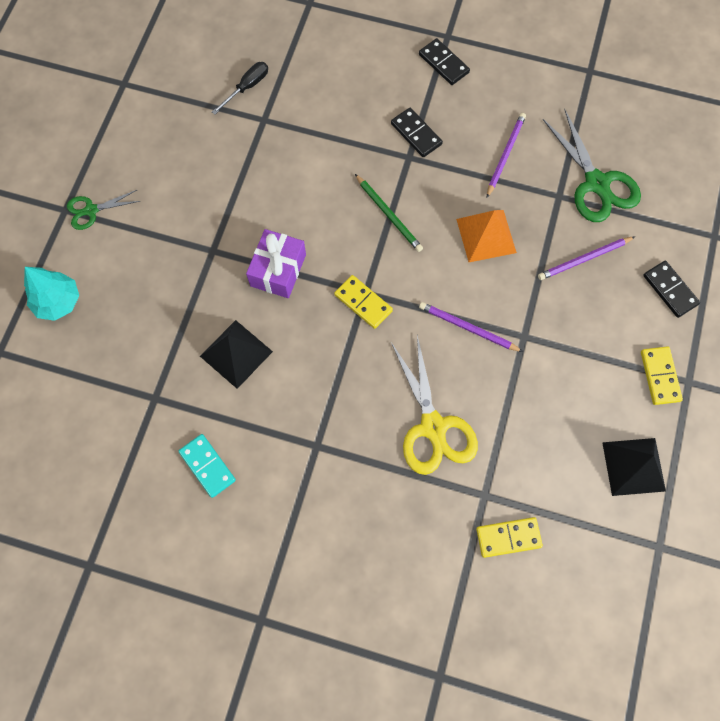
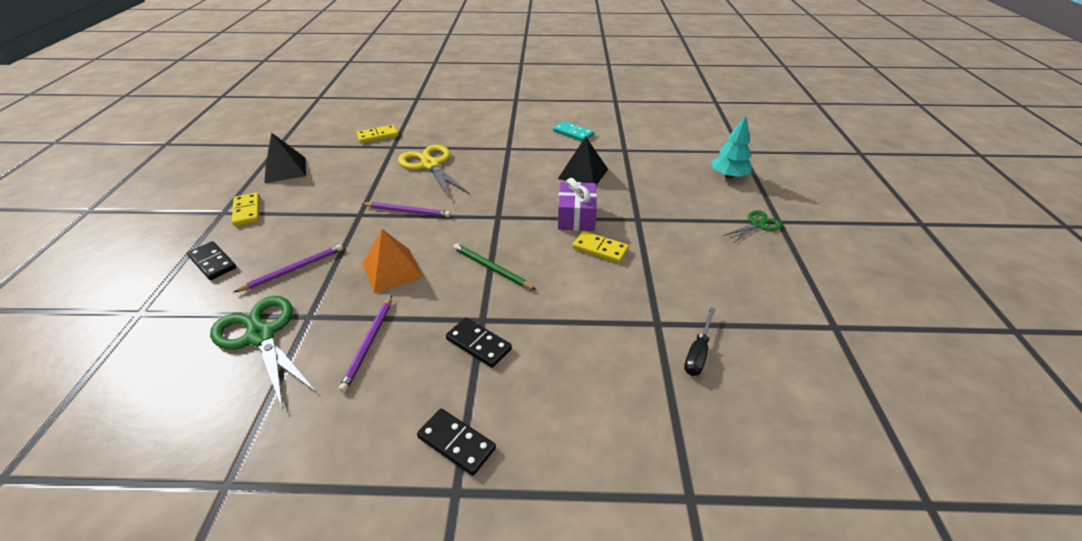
camera: 165 degrees right, 30 degrees down
(363, 303) = (498, 211): yellow domino -> yellow domino (600, 249)

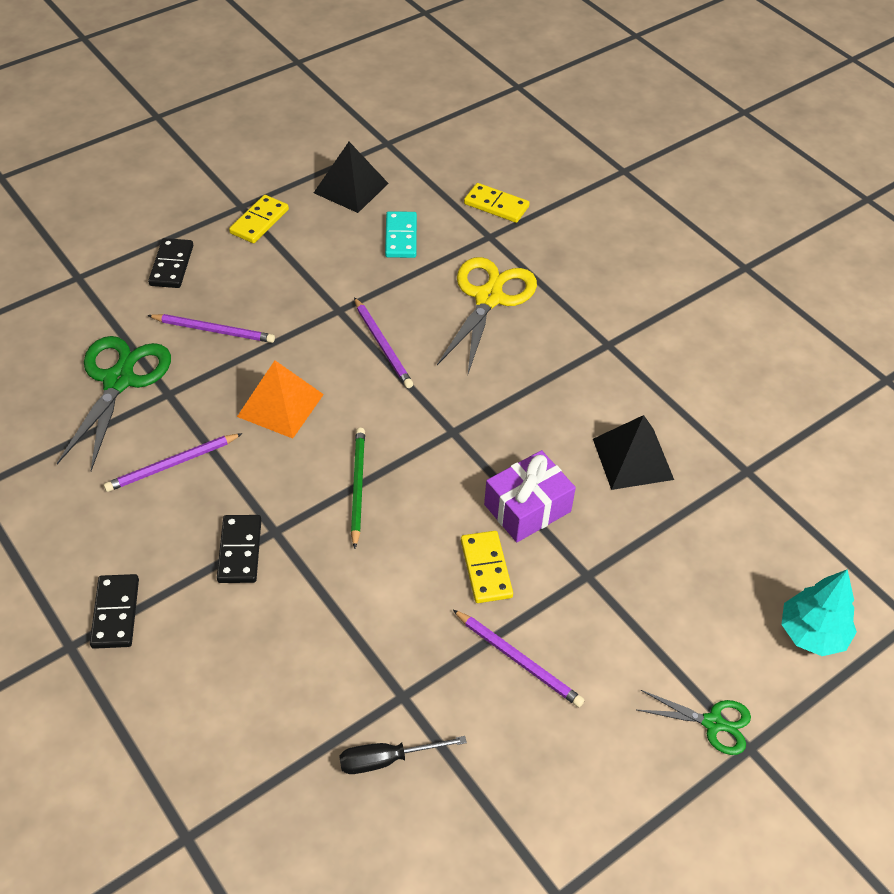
camera: 50 degrees right, 10 degrees up
(573, 133) = (726, 387): turquoise domino -> turquoise domino (401, 237)
(670, 266) = (518, 660): none -> purple pencil

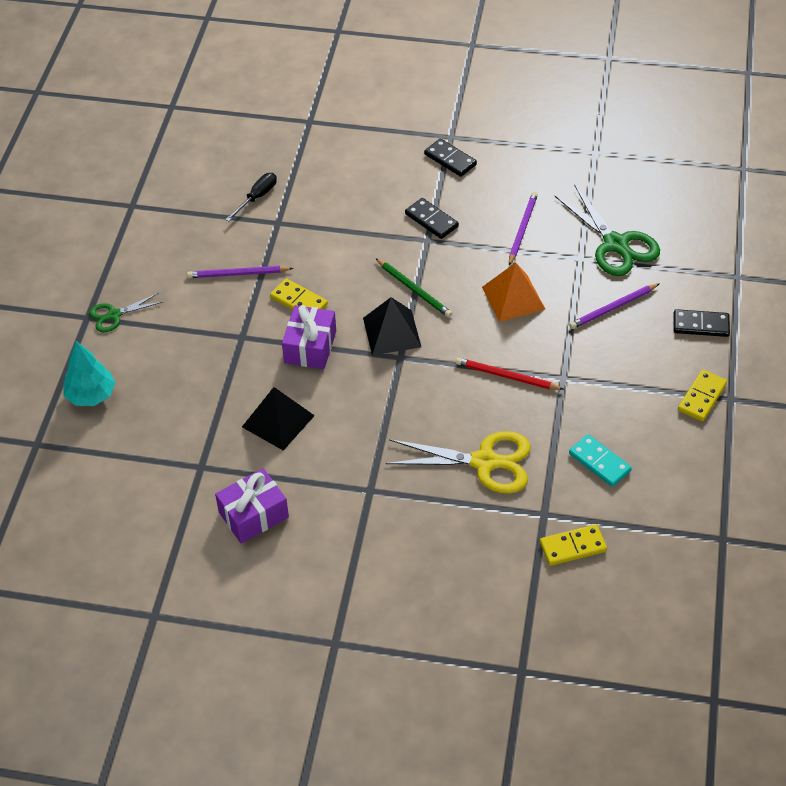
camera: 140 degrees right, 0 degrees up
(172, 265) = (701, 325): black domino -> black domino turned 45 degrees counterclockwise
(259, 221) = (702, 397): yellow domino -> yellow domino turned 45 degrees clockwise
(351, 188) = (687, 475): black pyramid -> black pyramid (392, 332)
(383, 345) = (506, 376): purple pencil -> red pencil
(488, 298) = (484, 462): yellow scissors -> yellow scissors turned 60 degrees counterclockwise
(731, 395) = (253, 515): none -> purple gift

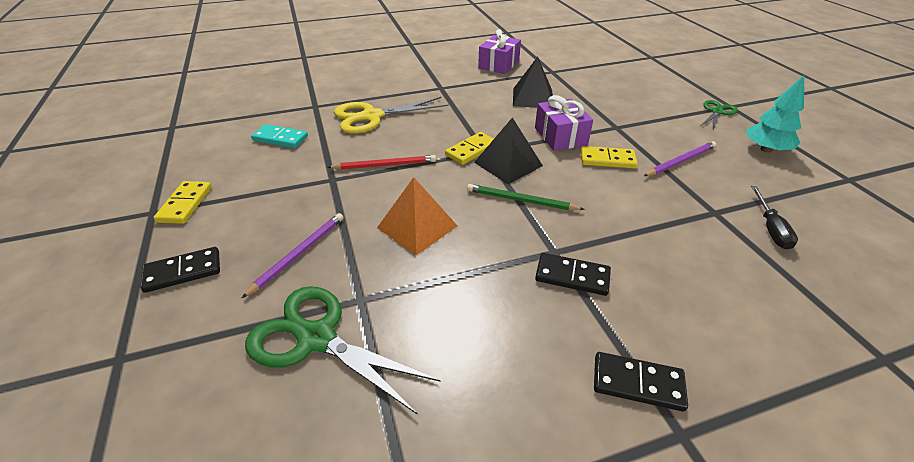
camera: 150 degrees right, 10 degrees down
(91, 395) = (658, 78): turquoise tree -> turquoise tree (766, 149)
(522, 229) = (455, 309): purple pencil -> none
(573, 547) = (288, 98): yellow domino -> yellow domino (471, 150)

